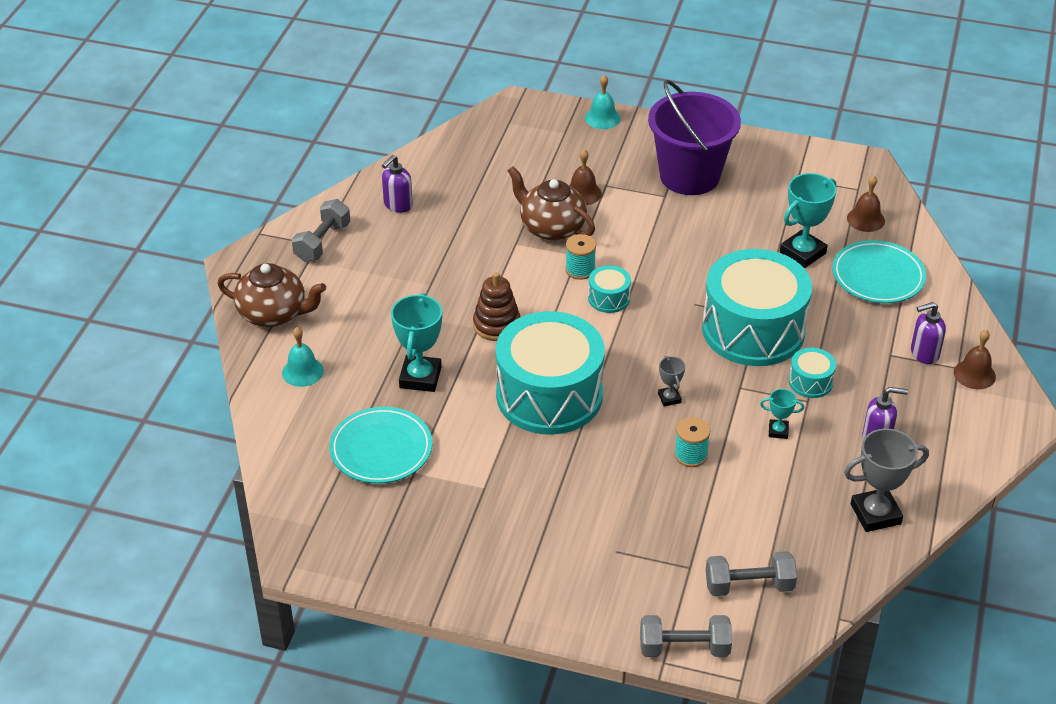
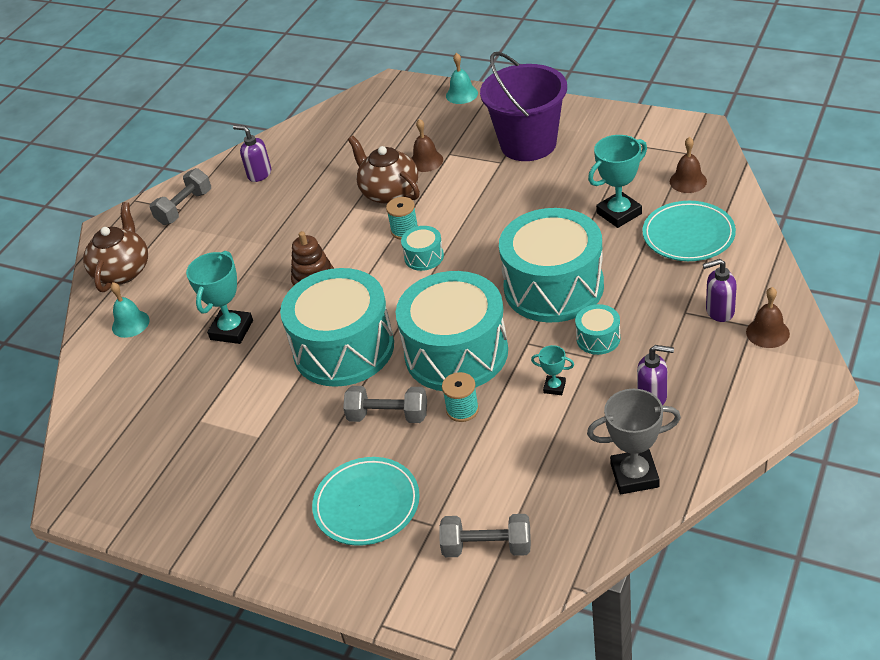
camera: 15 degrees right, 0 degrees up
(274, 314) = (123, 271): brown teapot -> brown teapot turned 105 degrees counterclockwise
(381, 449) = (176, 398): turquoise plate -> turquoise plate (367, 504)
(397, 205) = (259, 174): purple soap dispenser -> purple soap dispenser turned 75 degrees clockwise
(669, 398) = (456, 353): grey trophy -> turquoise drum
(684, 648) = (405, 611): grey dumbbell -> grey dumbbell (388, 416)

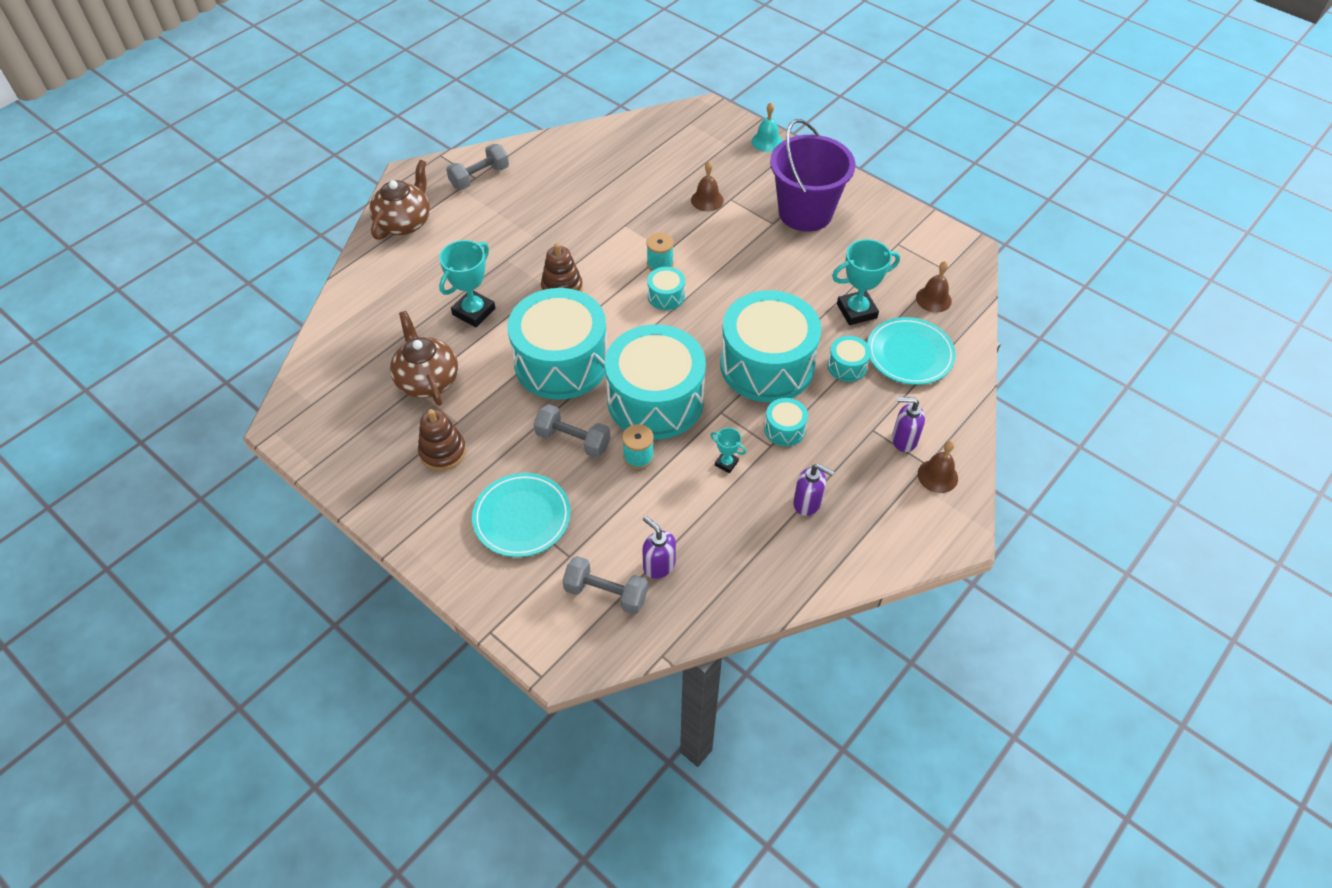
camera: 10 degrees right, 10 degrees up
(130, 324) = (392, 276): turquoise bell -> none
(255, 470) = (443, 452): none -> brown stacking toy
(259, 174) = (556, 165): purple soap dispenser -> purple soap dispenser (658, 565)
(389, 192) = (661, 221): brown teapot -> brown teapot (427, 380)
(633, 264) = (847, 366): none -> turquoise drum
(634, 475) = (759, 572): grey trophy -> none

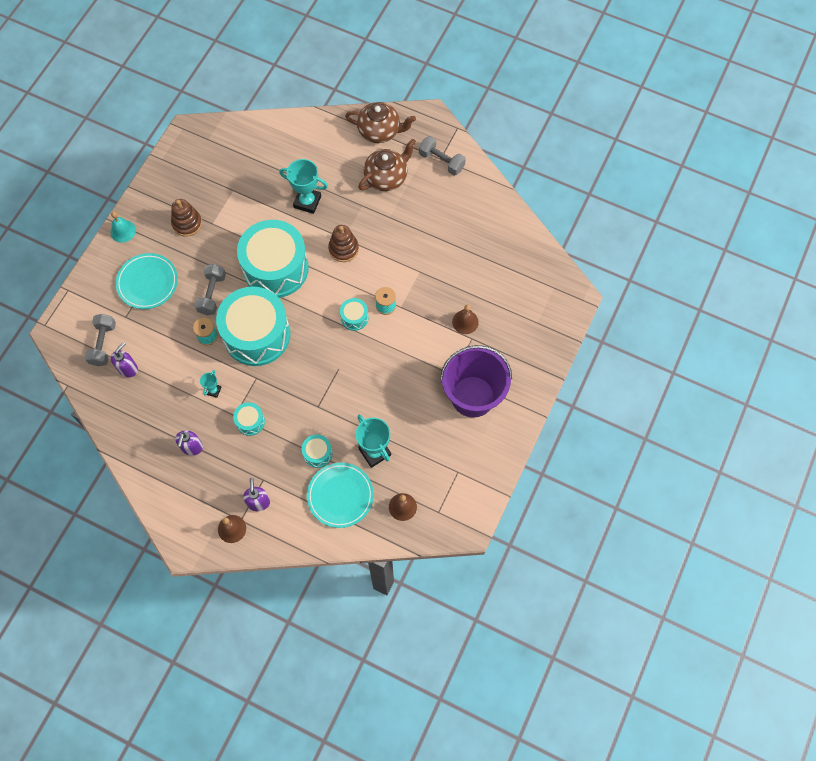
camera: 75 degrees right, 15 degrees up
(427, 380) = (241, 195): brown teapot -> brown teapot (386, 177)
(767, 141) = (550, 351): turquoise bell -> turquoise bell (123, 231)
(767, 365) = (305, 399): turquoise drum -> none

